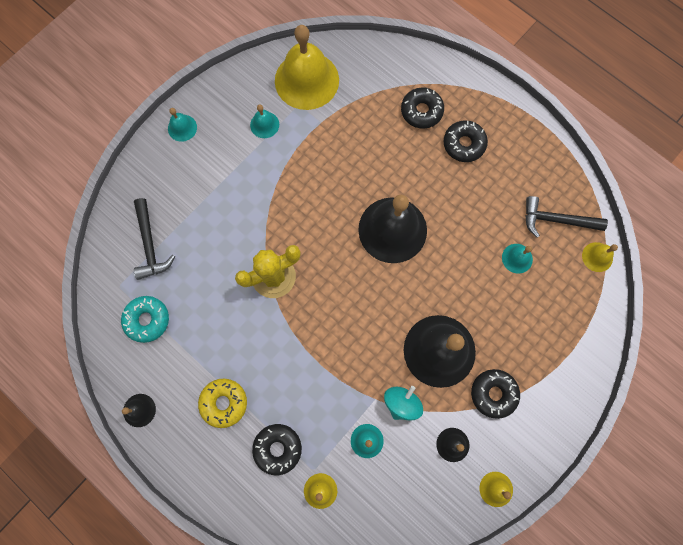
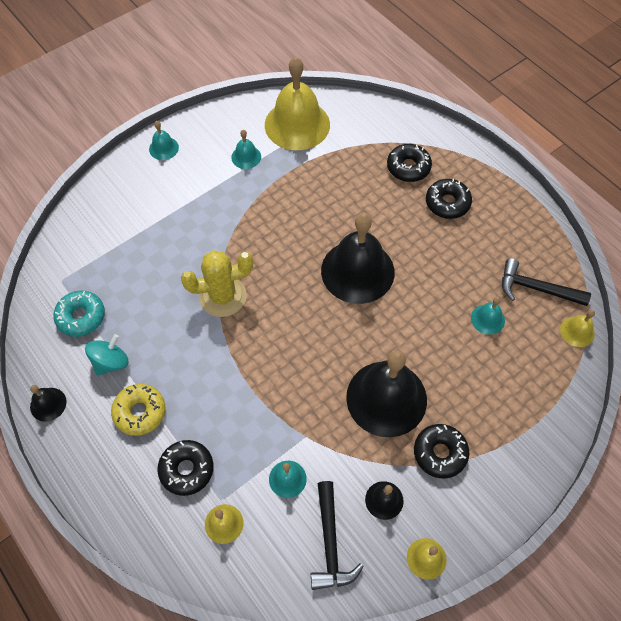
camera: 10 degrees right, 15 degrees down
(150, 245) = (103, 247): black hammer -> black hammer (330, 543)
(401, 403) = (334, 445): turquoise spinning top -> turquoise spinning top (111, 362)

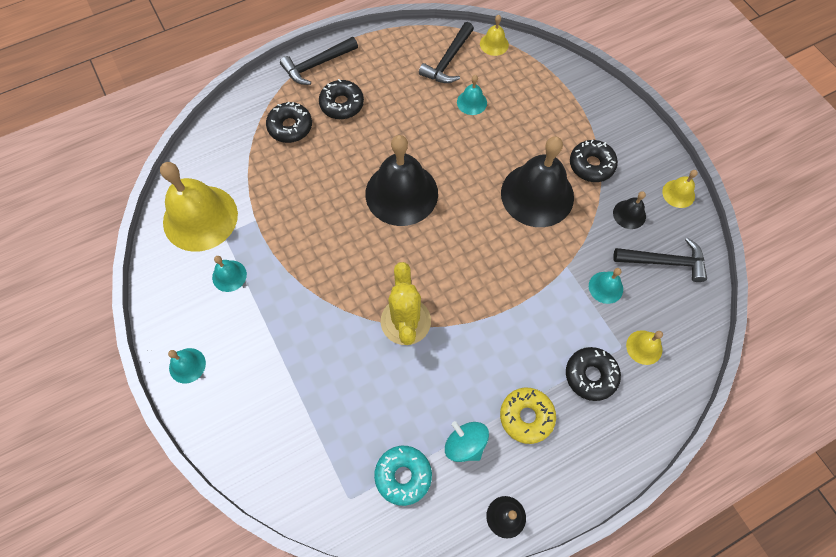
camera: 80 degrees left, 5 degrees up
(488, 174) = (317, 65): none -> black hammer

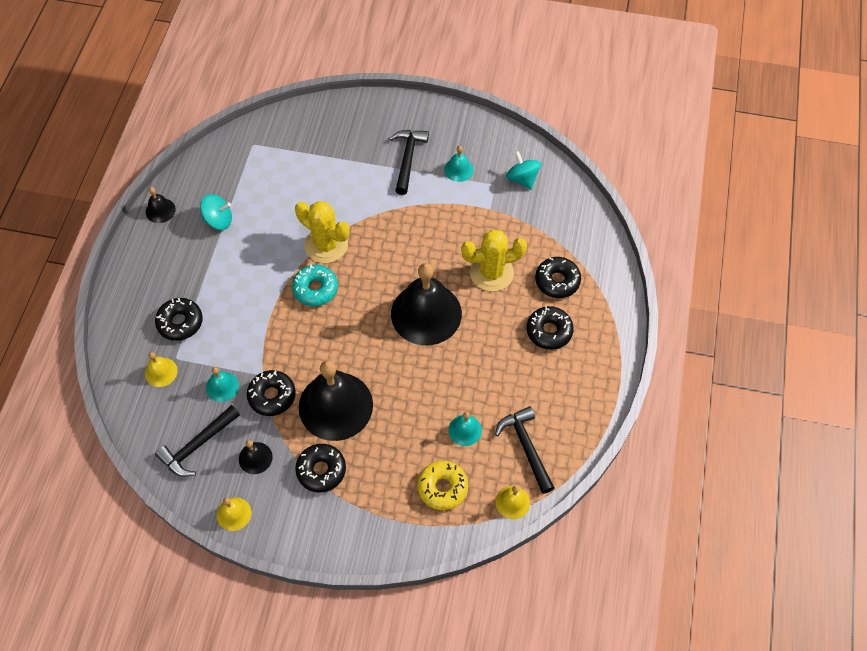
camera: 130 degrees right, 5 degrees down
(187, 365) = (415, 115): turquoise bell -> none
(200, 218) = (522, 179): yellow bell -> turquoise spinning top
(317, 65) = (609, 341): black hammer -> black hammer (408, 159)
(321, 175) = (491, 273): none -> yellow cactus
(403, 476) = (236, 177): turquoise donut -> turquoise donut (315, 289)
(526, 417) = (197, 265): yellow donut -> yellow donut (442, 487)
(575, 244) = (272, 396): none -> black donut

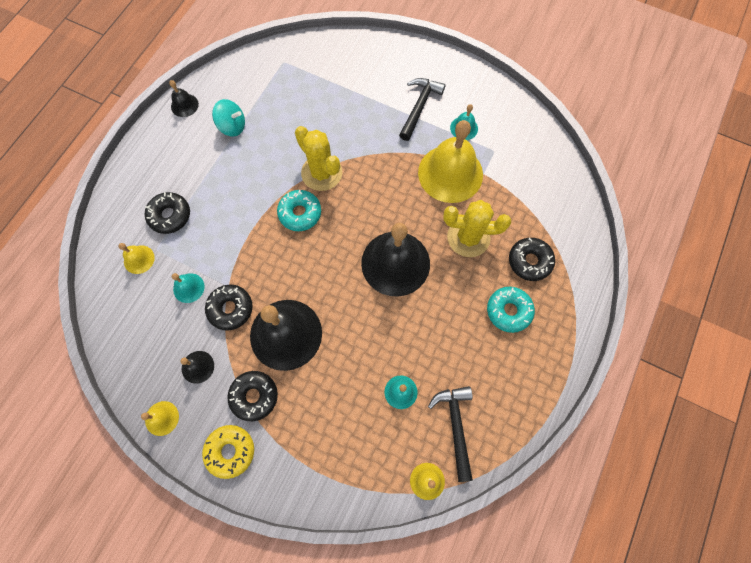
camera: 15 degrees right, 10 degrees up
(197, 445) = (149, 340): black hammer -> none
(442, 487) = (363, 446): yellow donut -> yellow donut (230, 451)
(457, 216) = (450, 173): none -> yellow bell
(522, 179) = (522, 151): turquoise spinning top -> none
(549, 331) = (508, 311): black donut -> turquoise donut

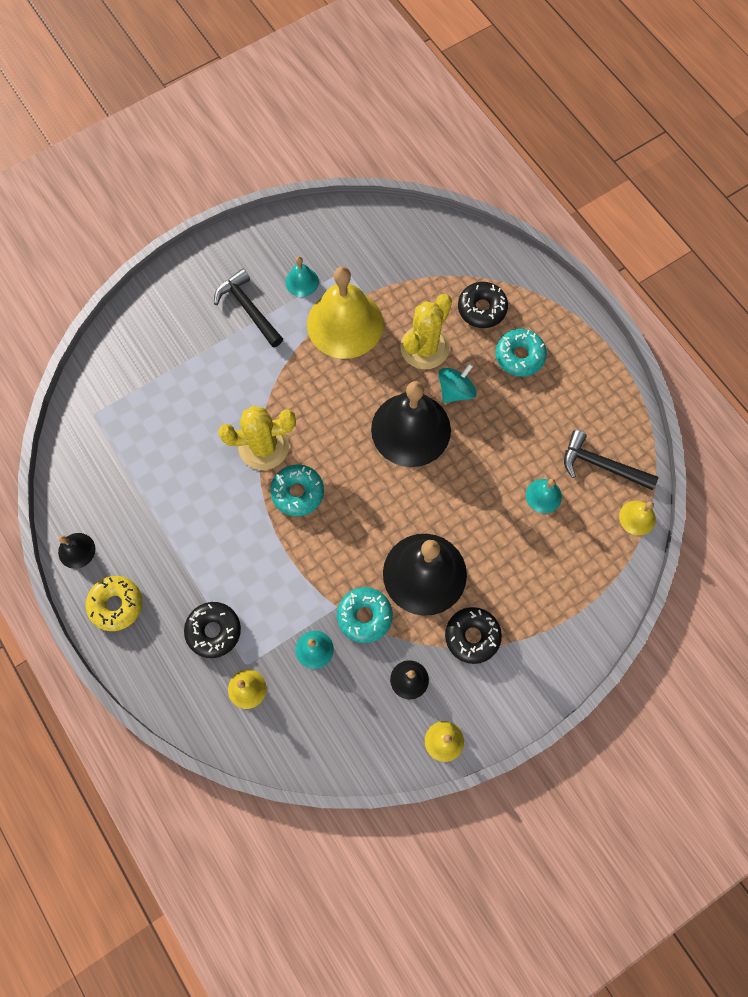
camera: 60 degrees left, 0 degrees up
(230, 309) = (364, 616): black donut -> turquoise donut
(230, 451) = (515, 686): yellow donut -> yellow donut (116, 605)
(232, 126) = (142, 510): turquoise spinning top -> turquoise spinning top (455, 391)

